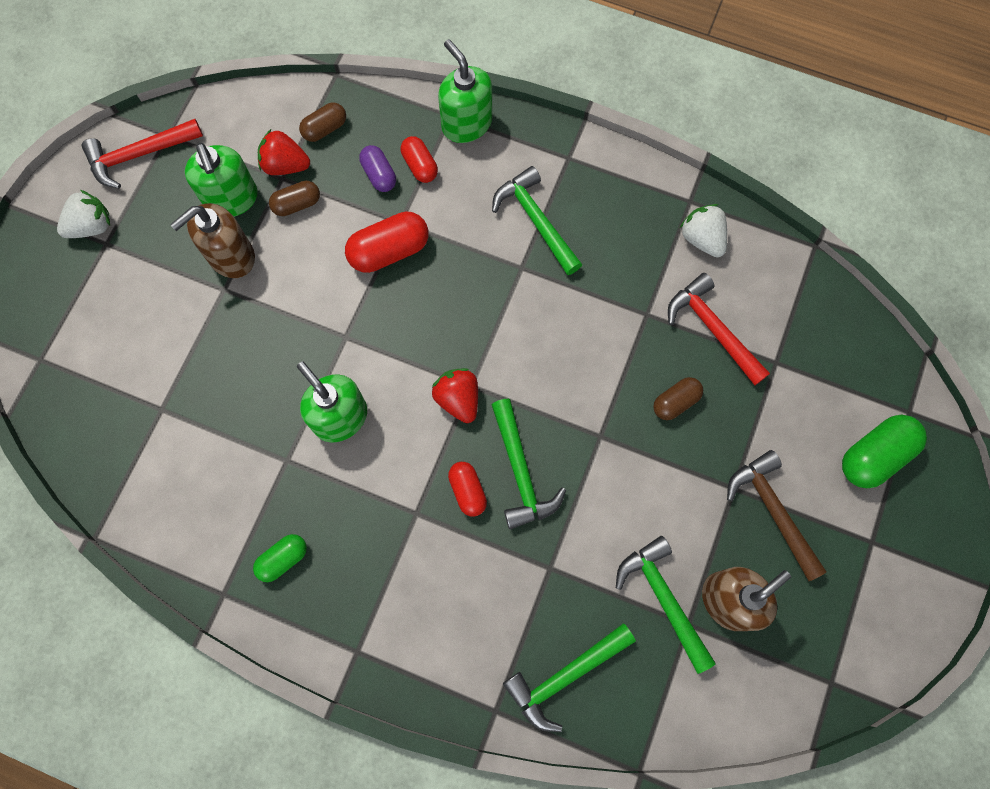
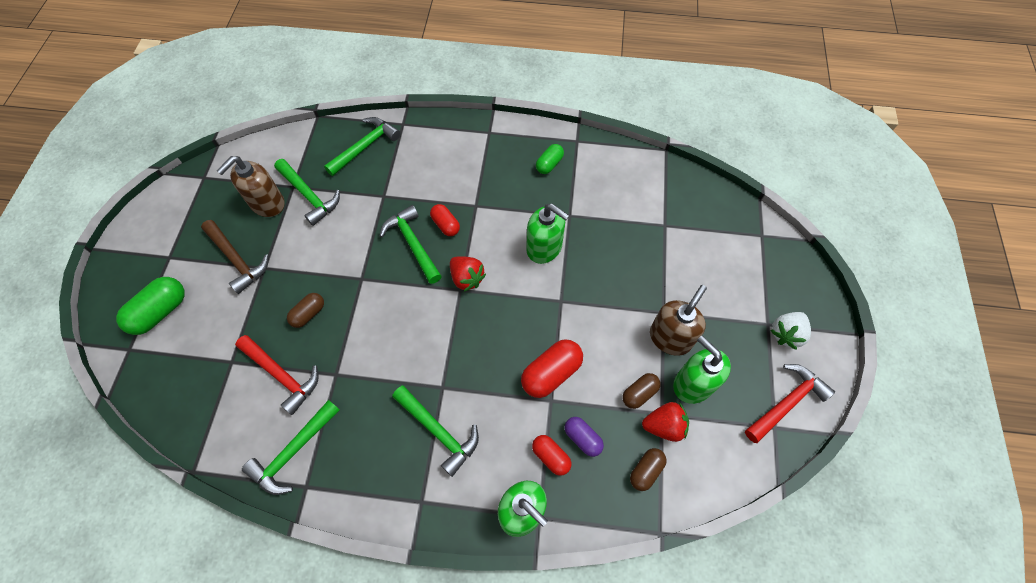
camera: 165 degrees right, 10 degrees down
(702, 238) = (293, 452): white strawberry -> green hammer

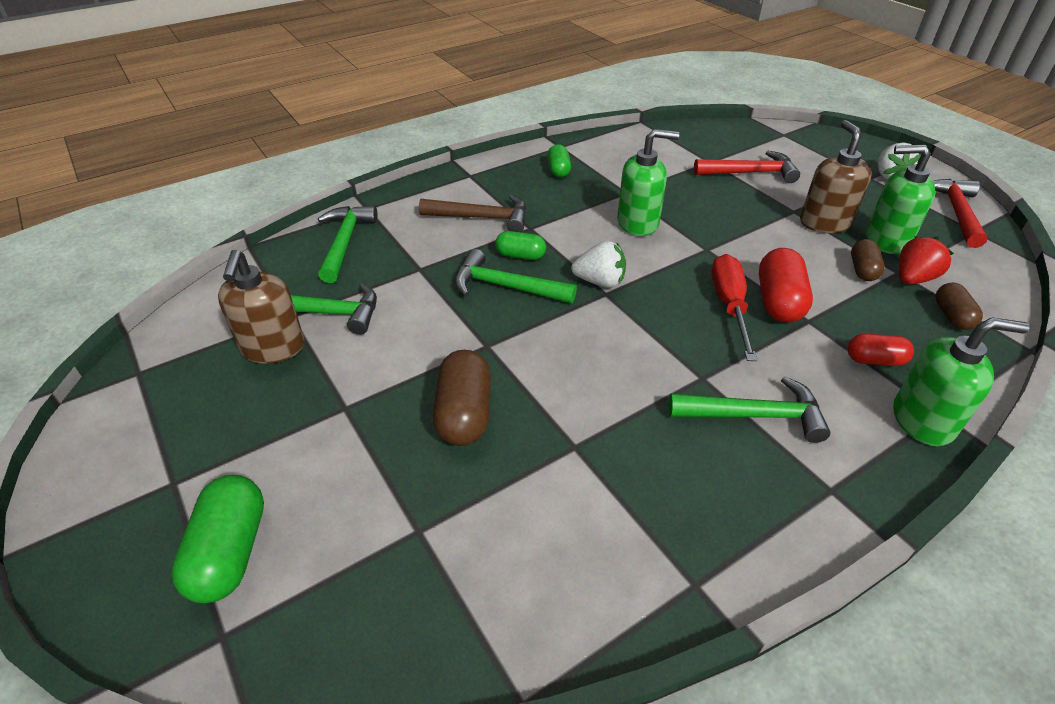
camera: 40 degrees left, 20 degrees down
(237, 260) = (294, 422): brown hammer -> brown hammer (482, 218)
(282, 375) = (509, 494): red hammer -> red hammer (750, 173)
(293, 452) = (631, 561): green hammer -> none
(308, 314) = (464, 413): brown capsule -> brown capsule, size x1.64
(445, 225) = (520, 255): red capsule -> green capsule
(467, 278) = (600, 281): red strawberry -> white strawberry
(518, 353) = (729, 306): none -> red screwdriver
(582, 438) = (875, 329): purple capsule -> none

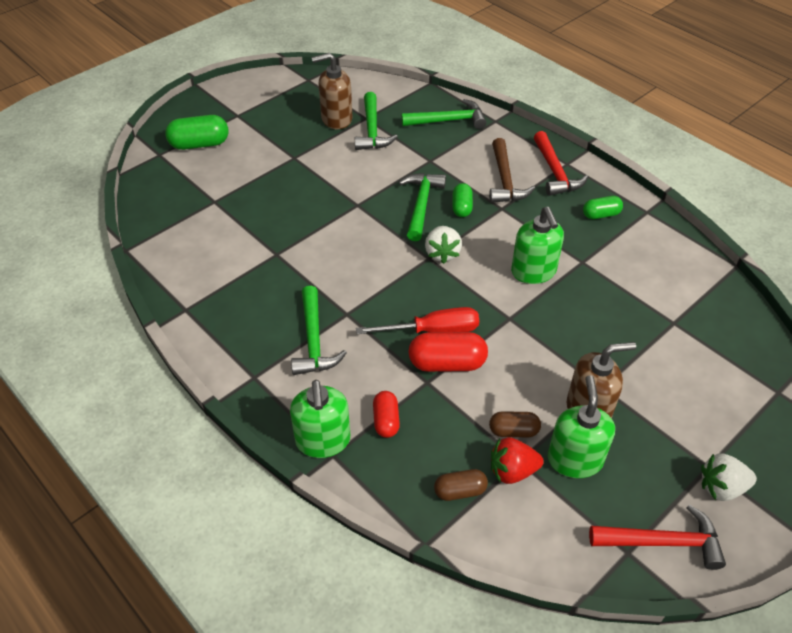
camera: 80 degrees right, 5 degrees up
(464, 413) = (296, 204): brown capsule -> none
(750, 173) = (665, 355): red hammer -> red hammer (555, 172)
(913, 278) = (512, 471): red strawberry -> red strawberry turned 135 degrees clockwise

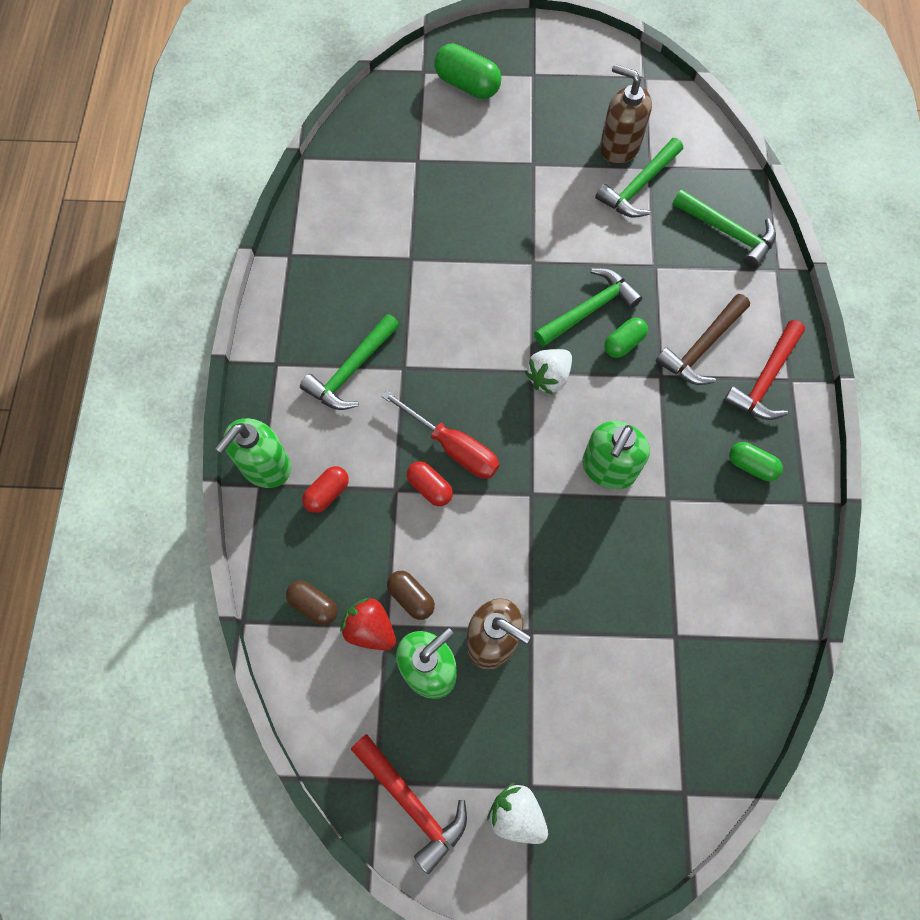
camera: 45 degrees right, 20 degrees up
(447, 363) = (430, 488): red capsule -> red capsule, size x0.61

